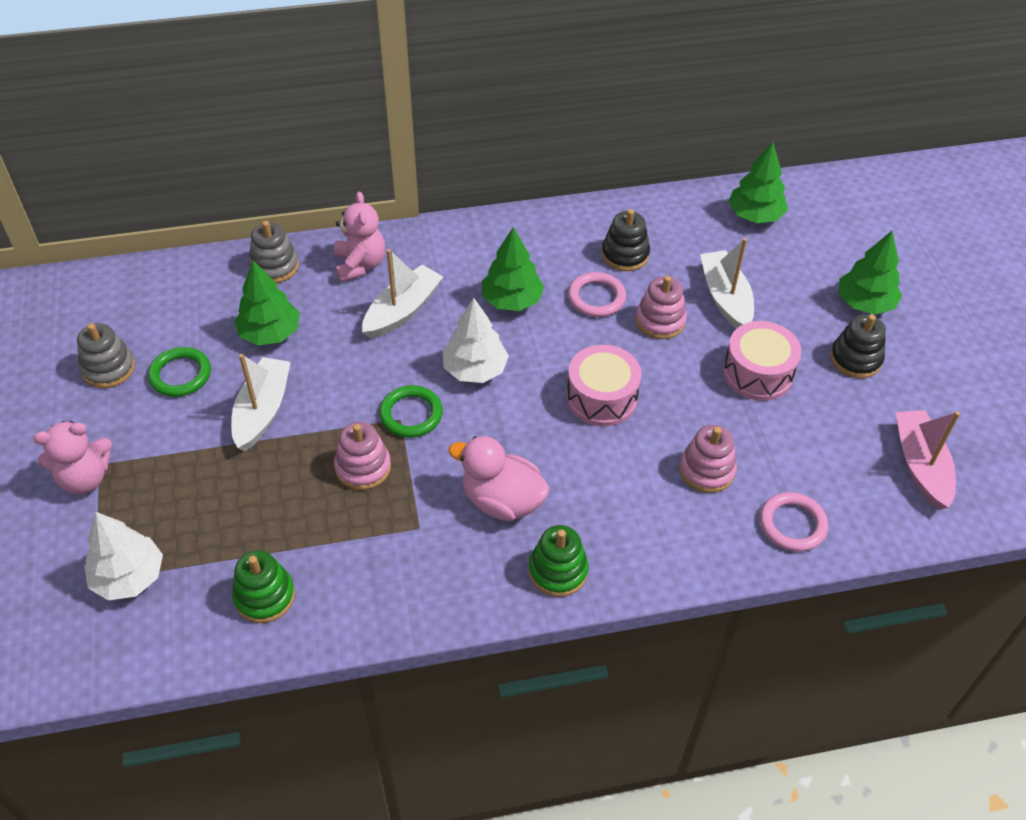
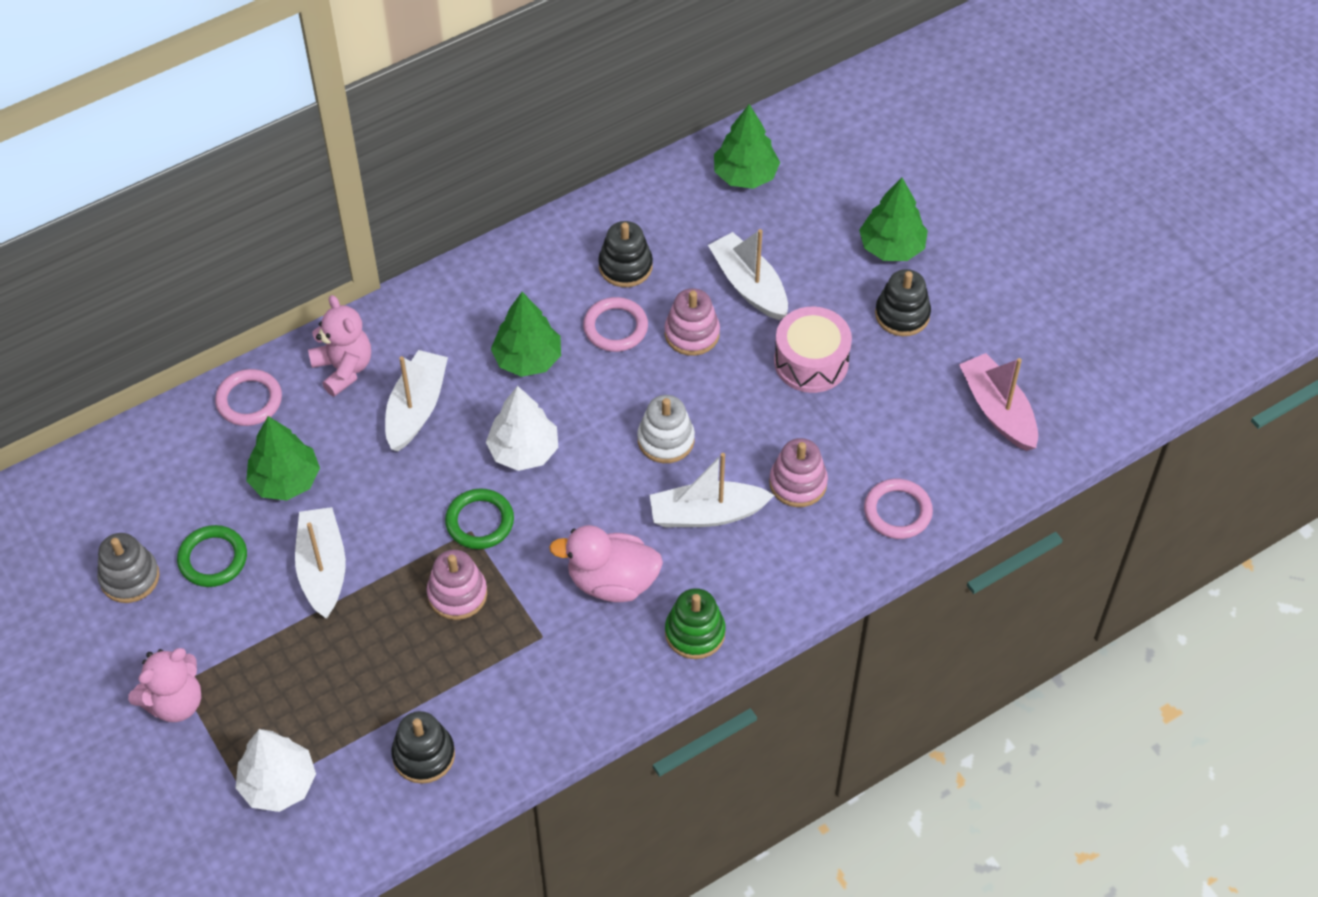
camera: 20 degrees left, 5 degrees up
(264, 596) = (423, 755): green stacking toy -> black stacking toy
(274, 266) = (249, 400): grey stacking toy -> pink ring
(601, 398) = (666, 440): pink drum -> white stacking toy
(612, 470) = (707, 514): none -> white boat

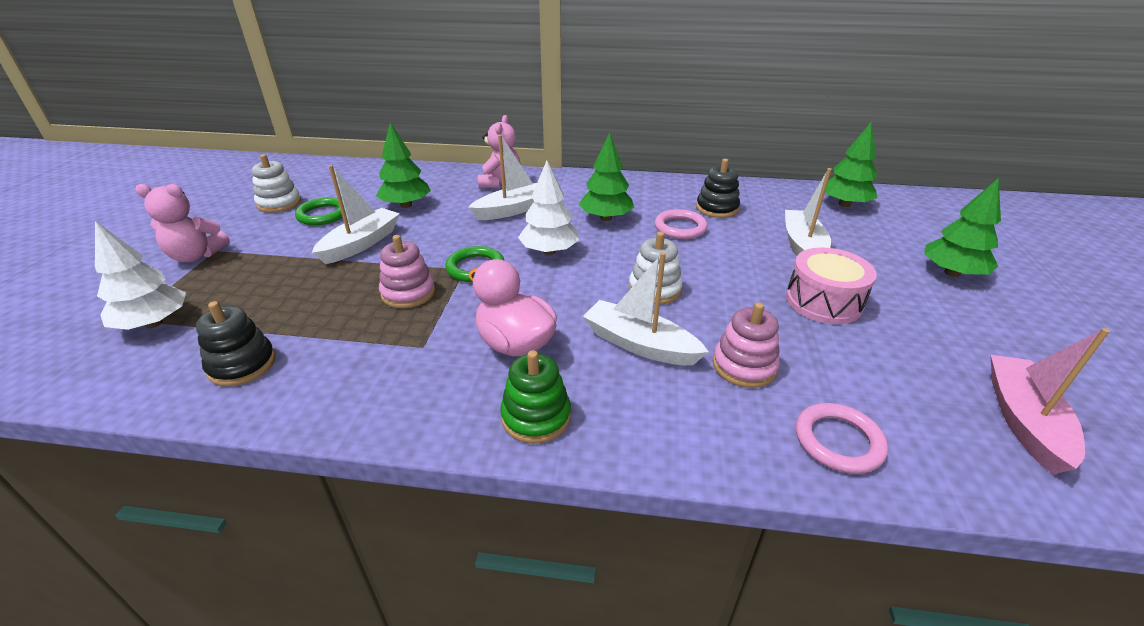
camera: 40 degrees right, 20 degrees down
(129, 577) = (279, 203): grey stacking toy -> white stacking toy
(249, 400) = (439, 175): pink ring -> none
(692, 333) = (733, 250): pink stacking toy -> none
(902, 314) = (938, 311): black stacking toy -> none

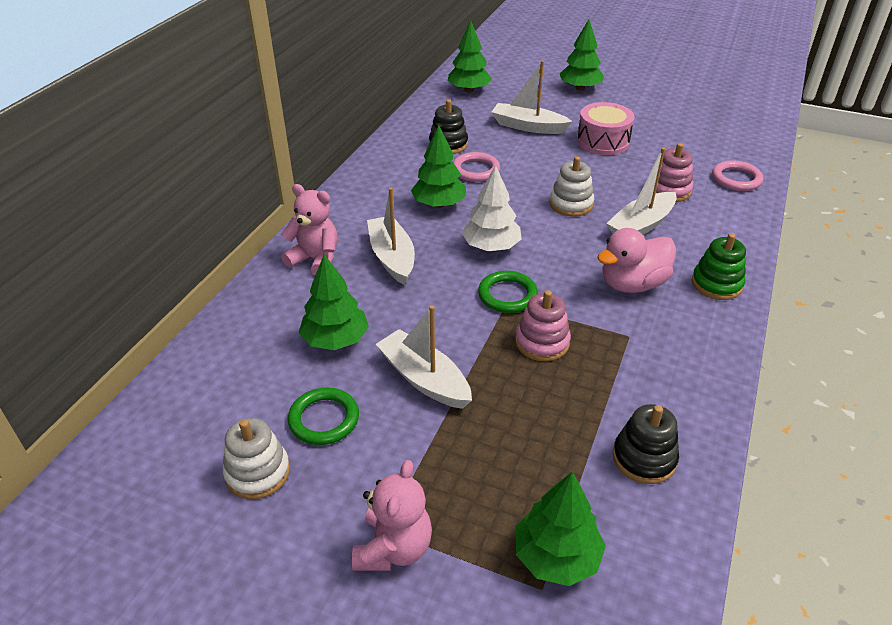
camera: 75 degrees left, 5 degrees up
(154, 323) = (556, 556): white tree -> green tree
(1023, 420) = (719, 123): pink boat -> none

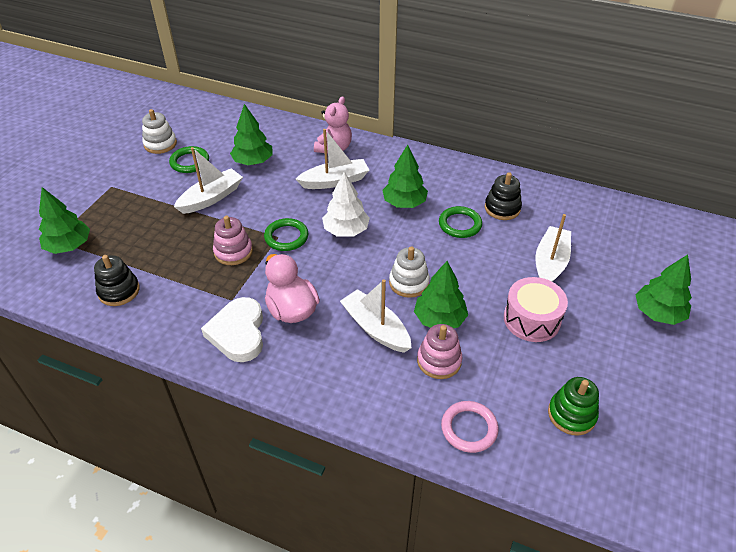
camera: 90 degrees right, 5 degrees up
(393, 548) = (98, 189): pink teddy bear -> none
(469, 90) = (619, 223): green tree -> green tree (439, 319)
(475, 170) = (460, 224): pink ring -> green ring
(681, 324) = (238, 333): none -> white heart
(716, 284) = (286, 368): green stacking toy -> green stacking toy (571, 414)

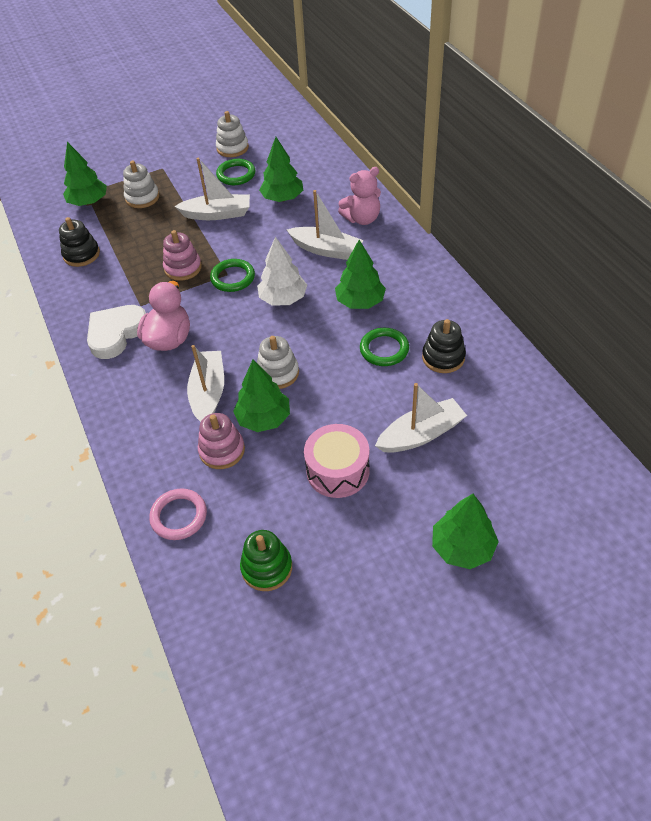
camera: 45 degrees right, 5 degrees up
(122, 217) = (142, 198): none -> white stacking toy

